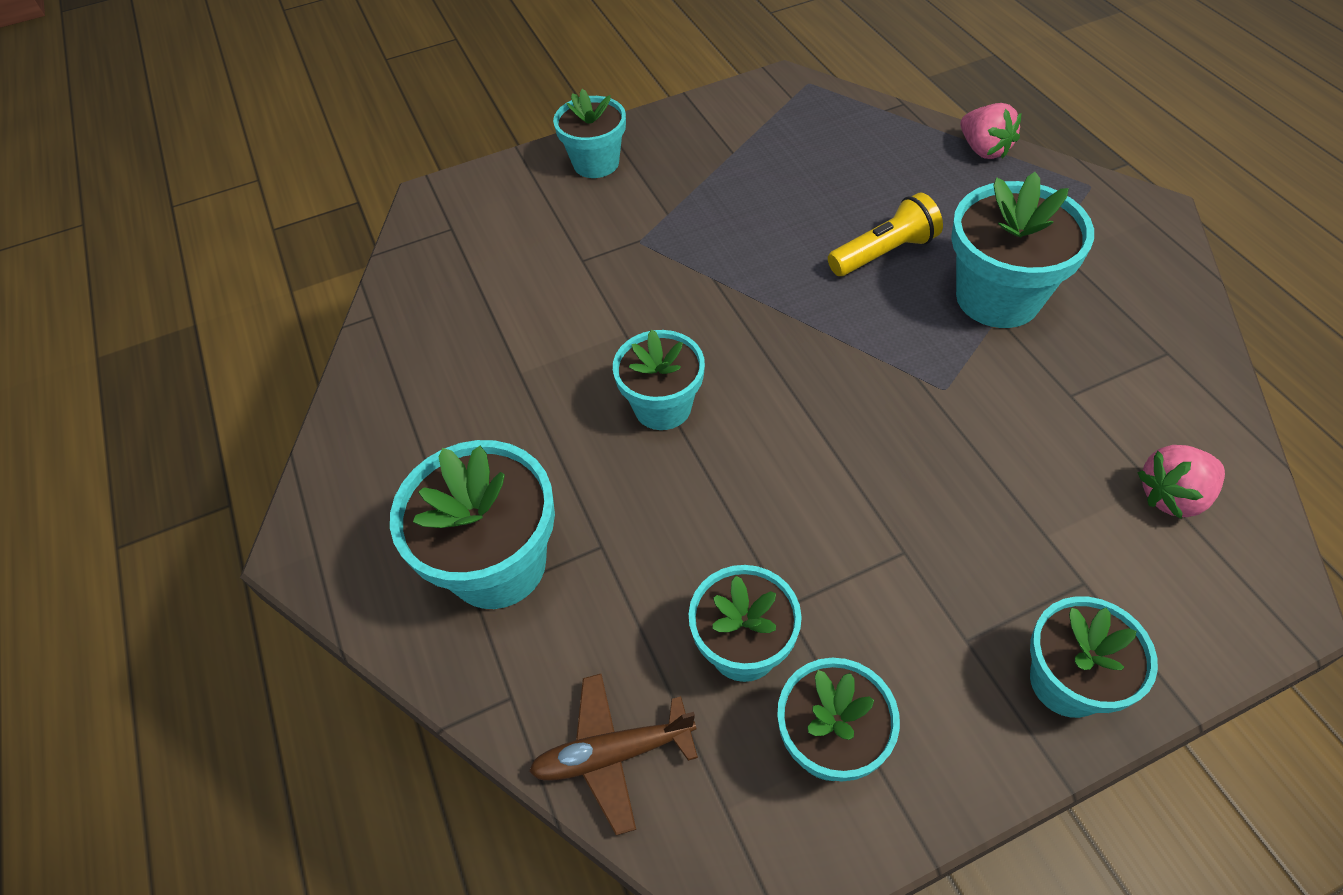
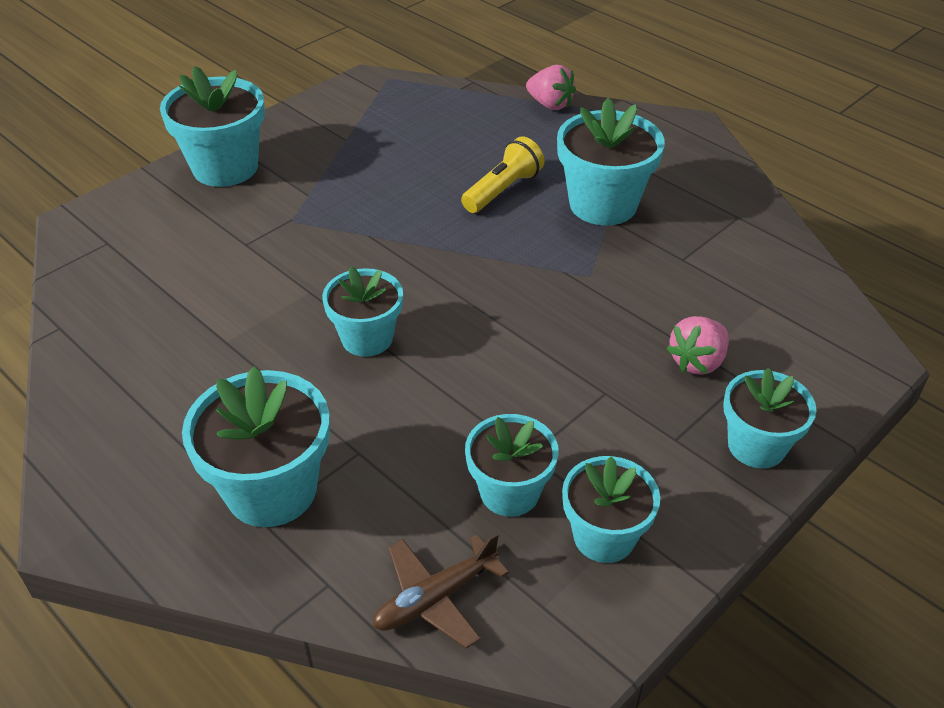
camera: 25 degrees left, 10 degrees down
(596, 163) = (225, 167): turquoise flower pot -> turquoise flower pot, size x1.52
(1172, 496) = (778, 308): pink strawberry -> pink strawberry (697, 362)

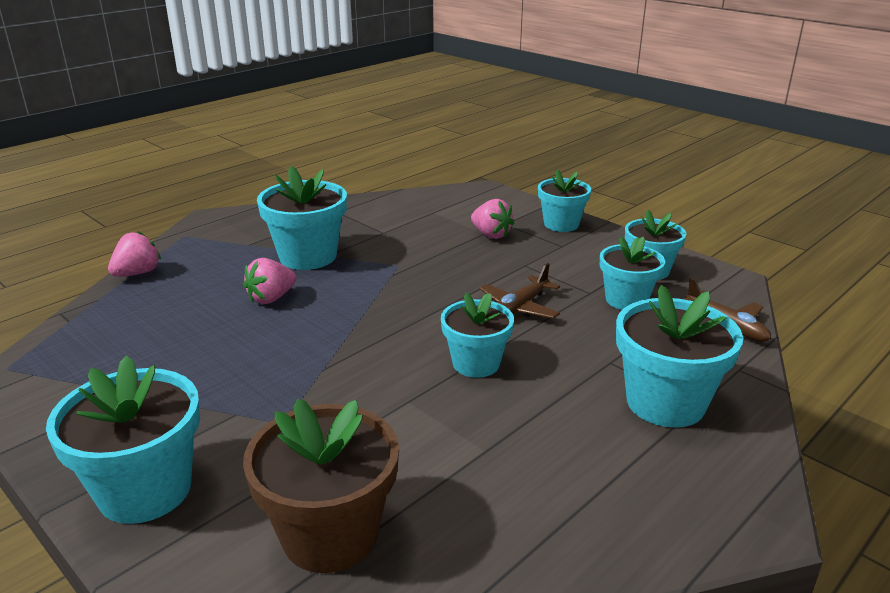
camera: 90 degrees left, 15 degrees down
(152, 256) = (330, 535): none -> brown flower pot
(485, 379) = (518, 308): none -> brown plane
(503, 190) = (271, 298): yellow flashlight -> pink strawberry

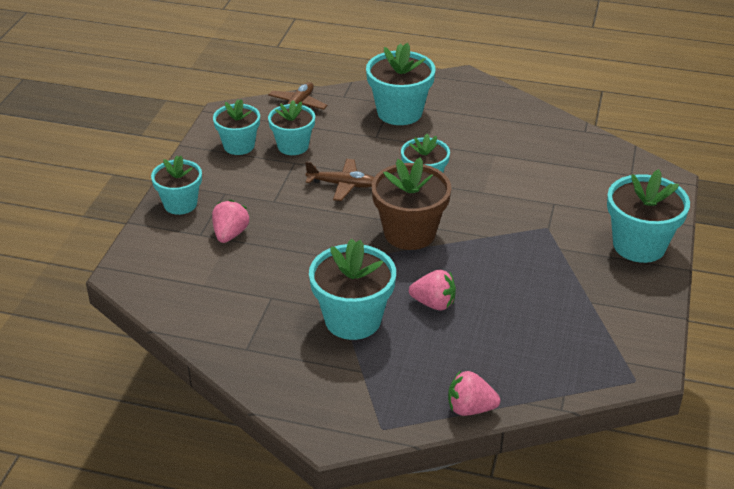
camera: 120 degrees left, 10 degrees up
(330, 535) = (594, 177): brown flower pot -> brown flower pot (409, 233)

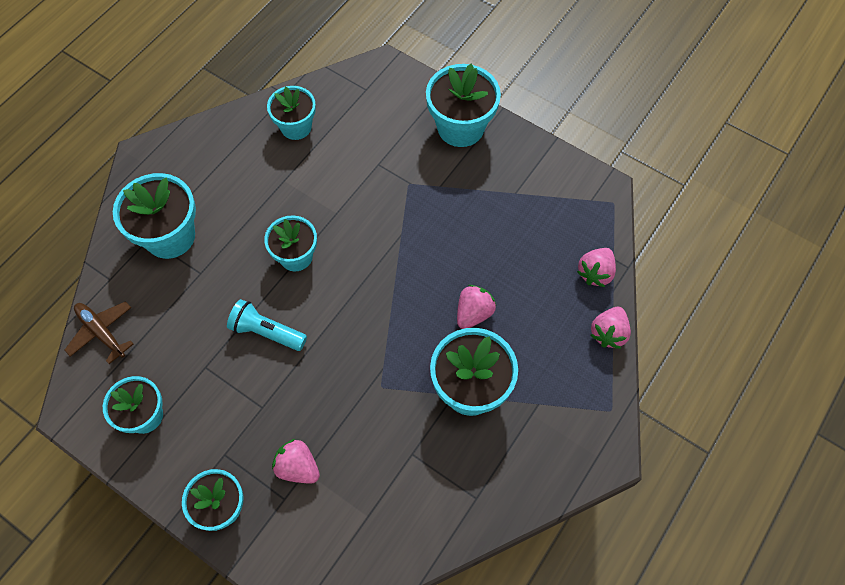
camera: 70 degrees left, 25 degrees up
(293, 146) = (175, 359): turquoise flower pot -> turquoise flower pot (296, 127)
(343, 185) = (266, 332): brown plane -> turquoise flashlight
(409, 233) = (368, 298): brown flower pot -> none
(536, 383) = (595, 273): none -> pink strawberry

